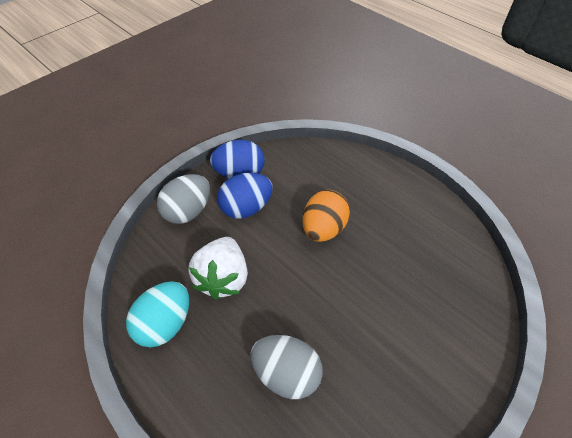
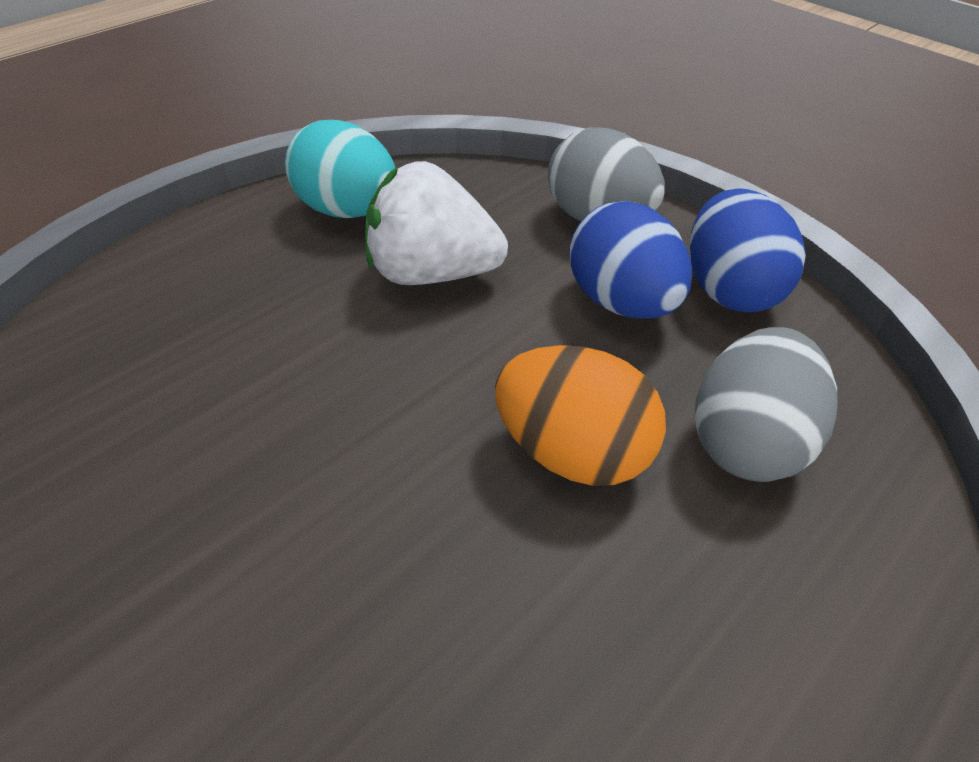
camera: 90 degrees right, 5 degrees down
(286, 374) = (199, 366): grey egg -> grey egg (746, 440)

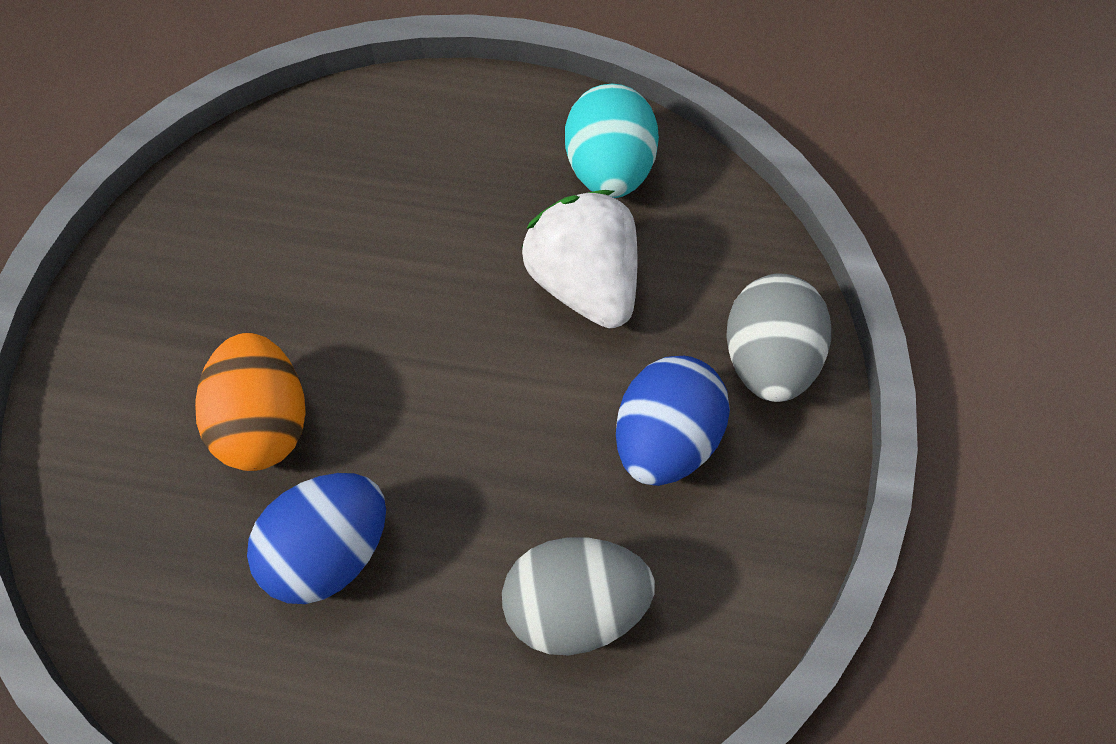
camera: 55 degrees right, 15 degrees up
(572, 452) = (474, 495): orange egg -> orange egg (262, 424)
(729, 289) = (757, 518): blue egg -> blue egg (328, 554)

